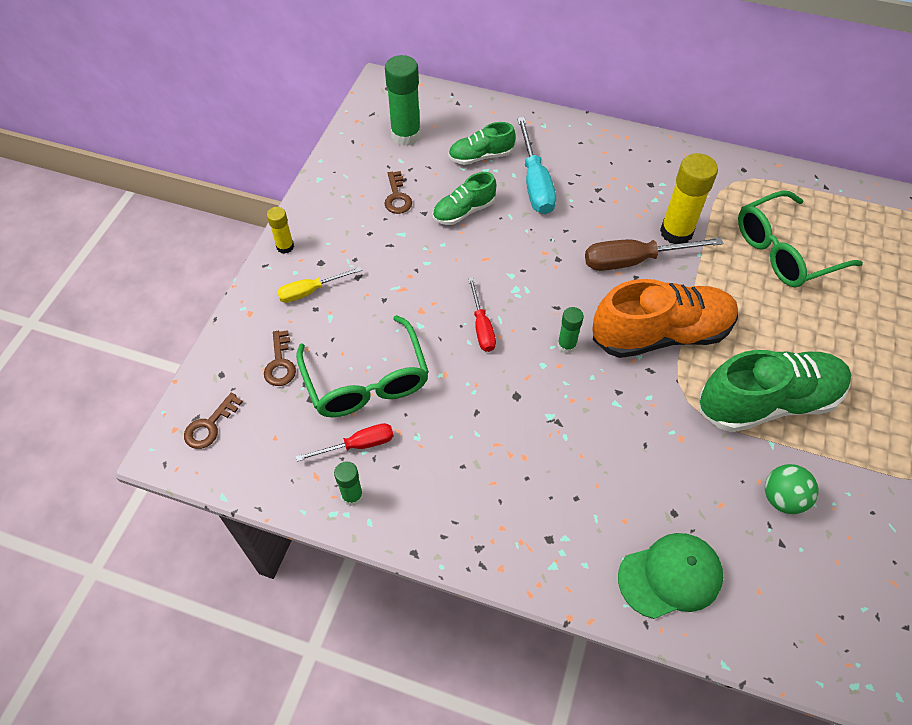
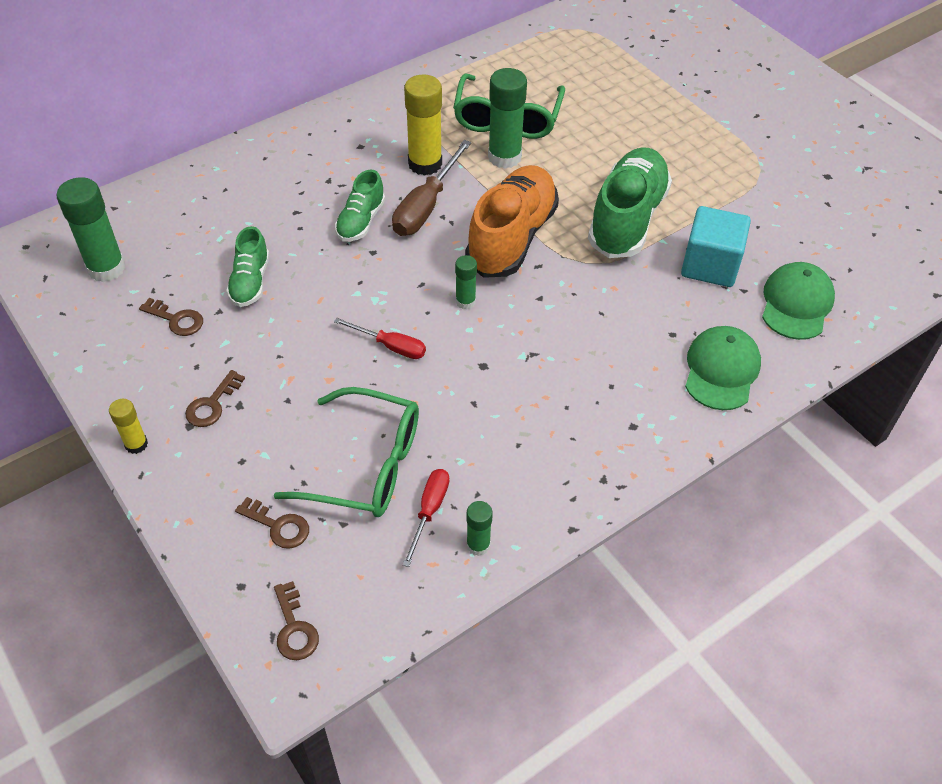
camera: 55 degrees left, 5 degrees down
(310, 291) = (216, 453): yellow screwdriver -> none
(346, 262) = (212, 404): none -> brown key
(481, 156) = (200, 231): green shoe -> green shoe (361, 221)
(535, 183) = (274, 215): turquoise screwdriver -> none
(740, 276) = (504, 157): none -> green glue stick
(782, 498) = (710, 265): green ball -> turquoise cube
(811, 599) = (796, 304): none -> green cap

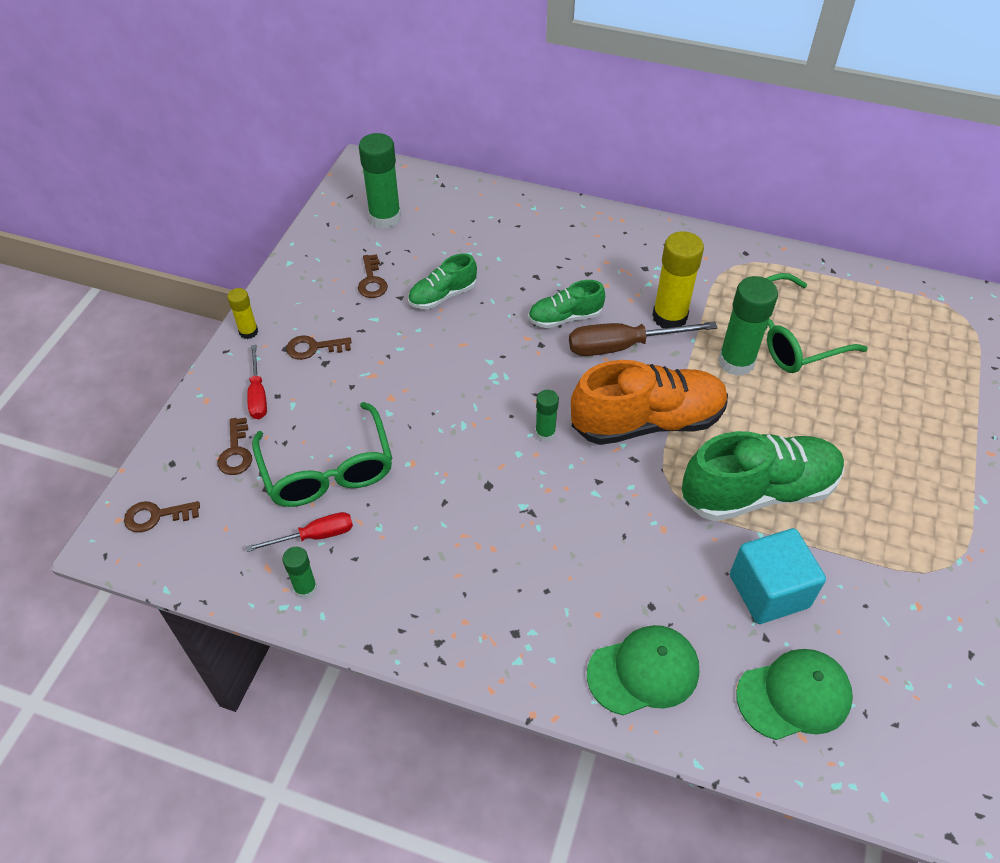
camera: 55 degrees right, 0 degrees up
(294, 628) = (156, 516): brown key -> brown key turned 45 degrees clockwise
(391, 346) = (455, 414): red screwdriver -> red screwdriver (258, 395)

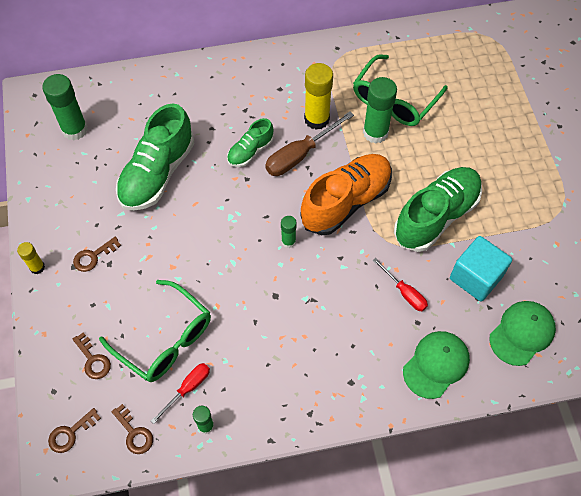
camera: 30 degrees left, 10 degrees up
(258, 395) = (78, 311): red screwdriver -> red screwdriver (404, 292)
(372, 281) = (99, 185): brown key -> brown key (134, 433)
(443, 296) = (157, 173): green shoe -> green shoe, size x1.89

